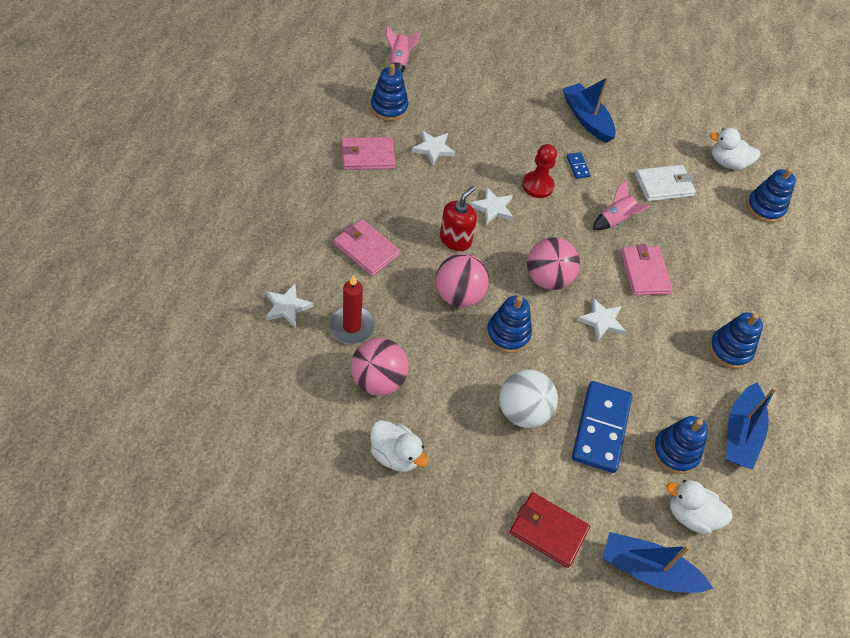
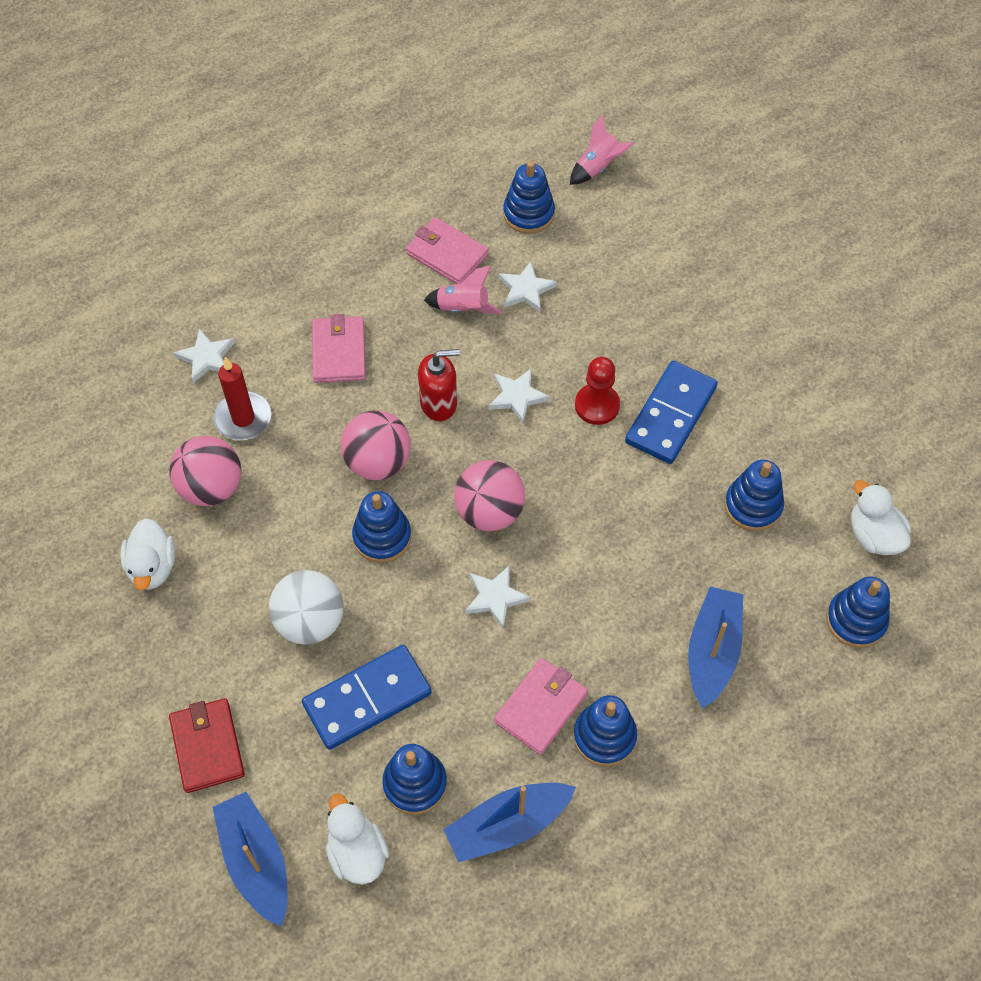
camera: 50 degrees right, 5 degrees up
(577, 166) = (670, 415): blue domino -> blue domino, size x2.36
(586, 119) = (749, 367): blue boat -> blue boat (712, 651)
(615, 220) = (643, 503): pink rocket -> pink rocket (463, 308)
(644, 272) = (607, 583): pink wallet -> pink wallet (541, 707)
(664, 185) = (753, 506): white wallet -> blue stacking toy

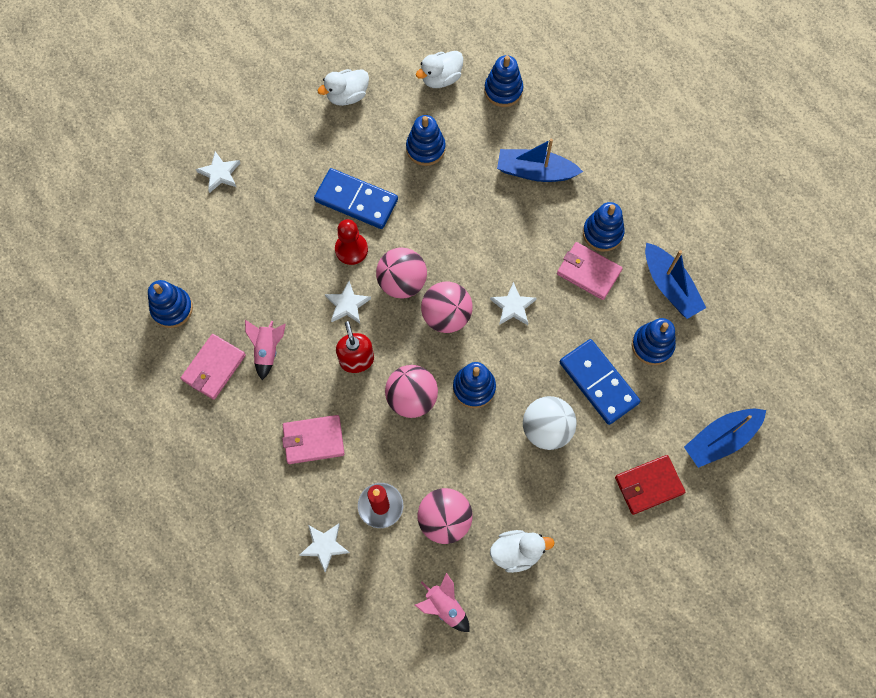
camera: 95 degrees left, 10 degrees up
(357, 852) = (703, 376): white duck -> white duck (347, 96)
(526, 290) = (248, 305): white star -> white star (220, 173)
(544, 462) = (402, 282): none -> pink ball
(598, 167) = (124, 259): pink rocket -> pink rocket (444, 606)

